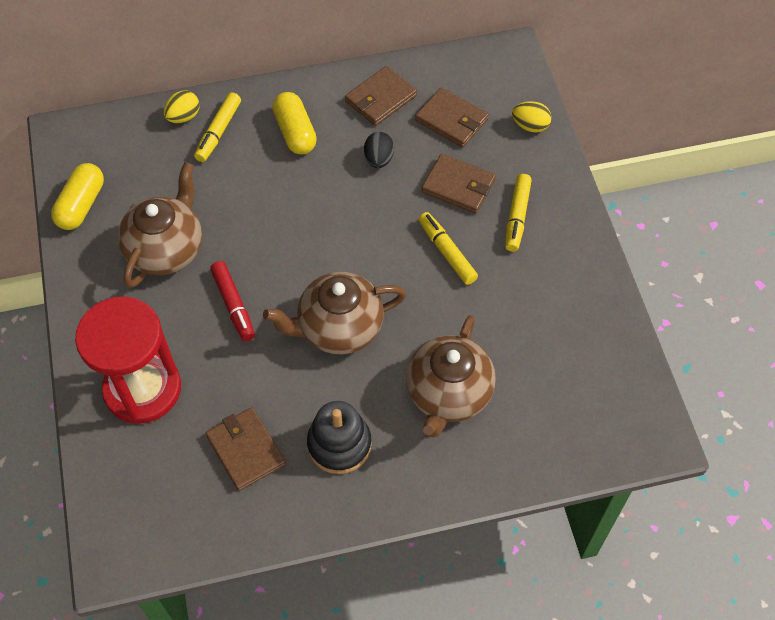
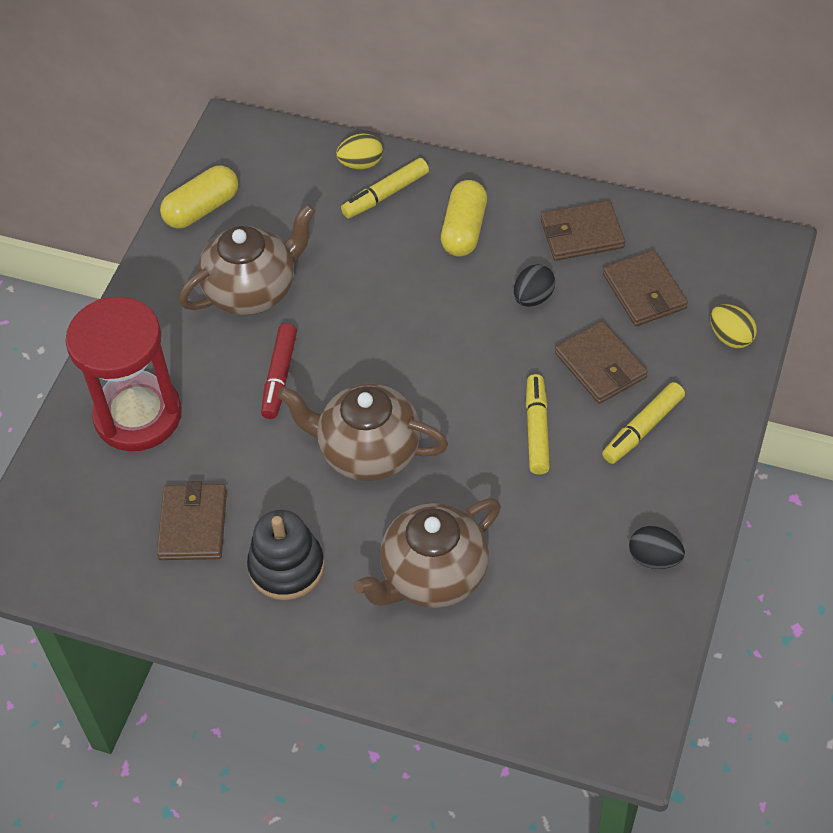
camera: 35 degrees right, 5 degrees down
(587, 303) = (654, 558): none -> black egg

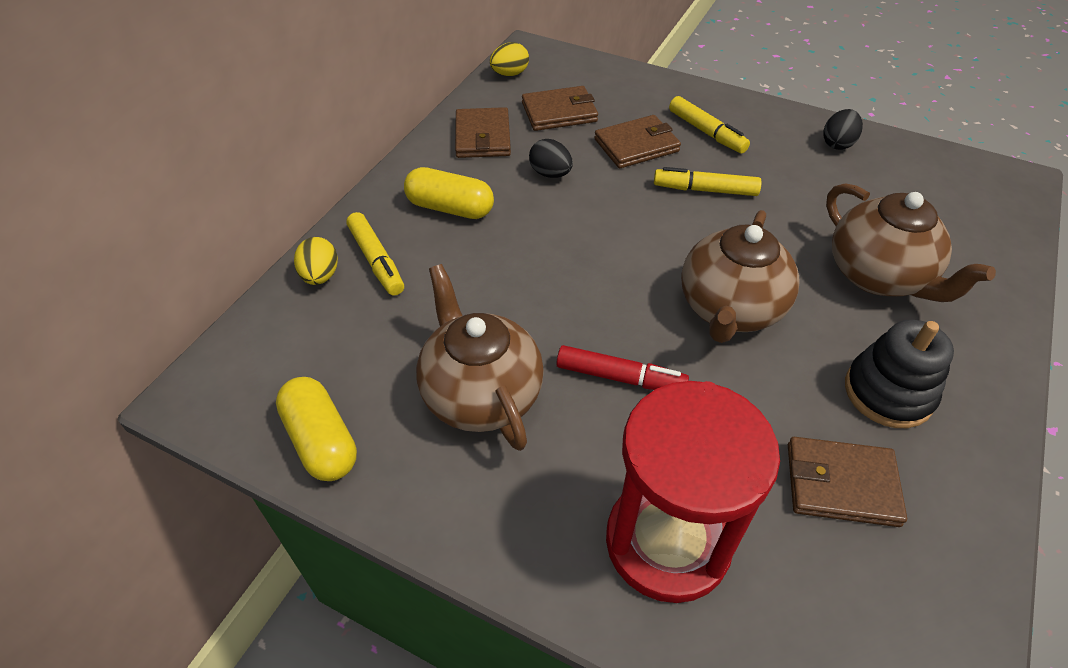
camera: 85 degrees left, 5 degrees down
(730, 337) = (617, 78): yellow egg -> yellow egg (509, 74)

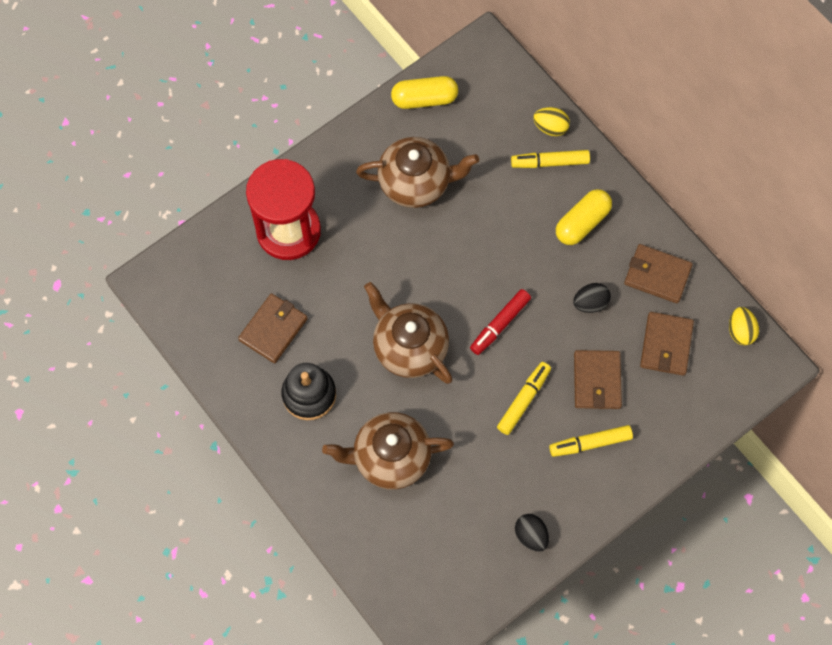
camera: 115 degrees right, 20 degrees up
(620, 377) = (391, 258): red marker -> red marker (500, 324)

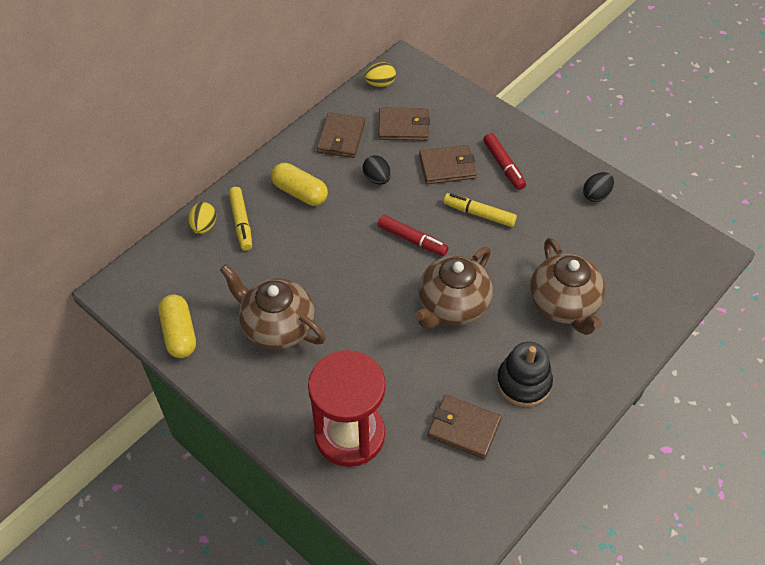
camera: 100 degrees left, 15 degrees down
(416, 183) = (277, 326): brown teapot -> brown teapot turned 45 degrees counterclockwise
(590, 443) = (503, 166): yellow marker -> red marker

